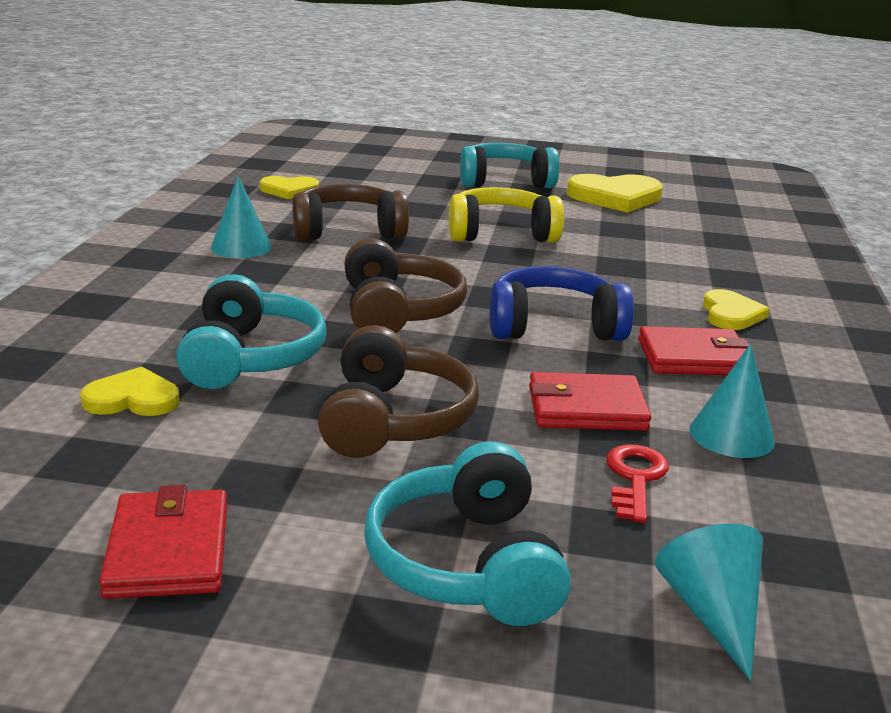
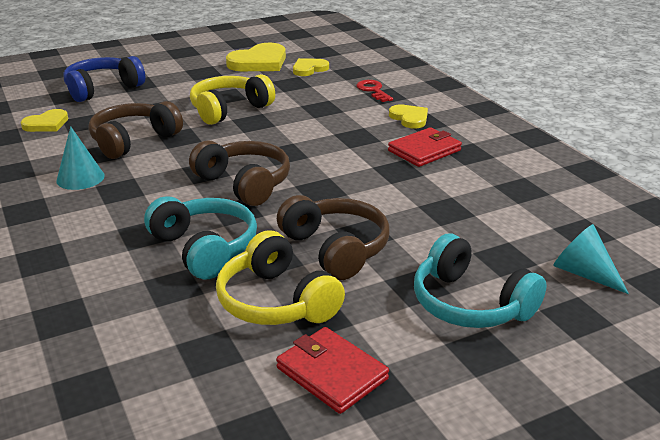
camera: 35 degrees left, 5 degrees up
(132, 399) = (176, 305): yellow heart -> yellow heart (309, 69)
(235, 443) = (276, 301): none -> yellow headphones
(504, 181) = (180, 71): turquoise headphones -> none
(553, 326) = (338, 159): blue headphones -> blue headphones (102, 89)
(586, 408) = (414, 200): red wallet -> none
(635, 478) = (480, 226): red key -> red key (373, 90)
(731, 435) = (490, 186): turquoise cone -> none

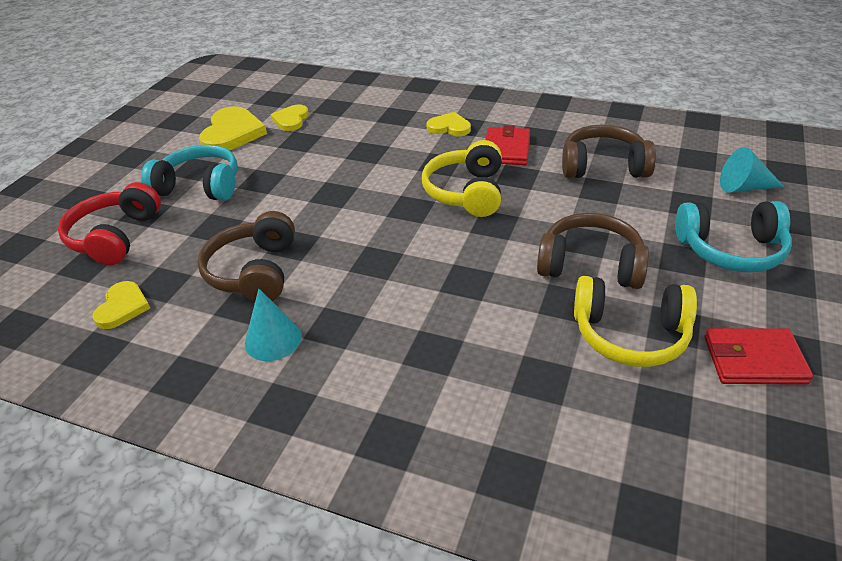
camera: 40 degrees left, 10 degrees up
(102, 89) = (115, 237): blue headphones -> red headphones
(205, 248) = (504, 329): turquoise headphones -> turquoise headphones (200, 186)
(229, 109) = (290, 193): yellow headphones -> yellow headphones (466, 192)
(244, 183) = (429, 253): brown headphones -> brown headphones (603, 166)
(373, 90) = (379, 116): red key -> none

